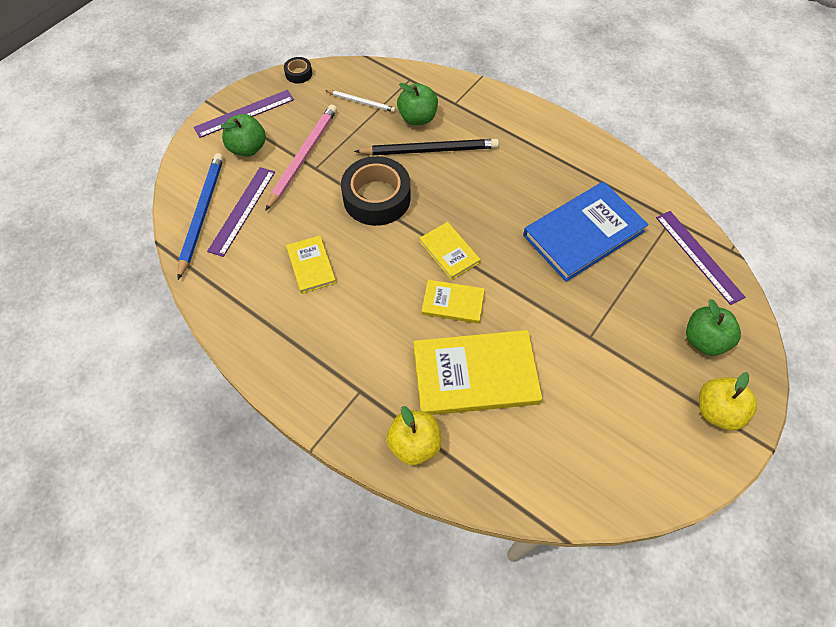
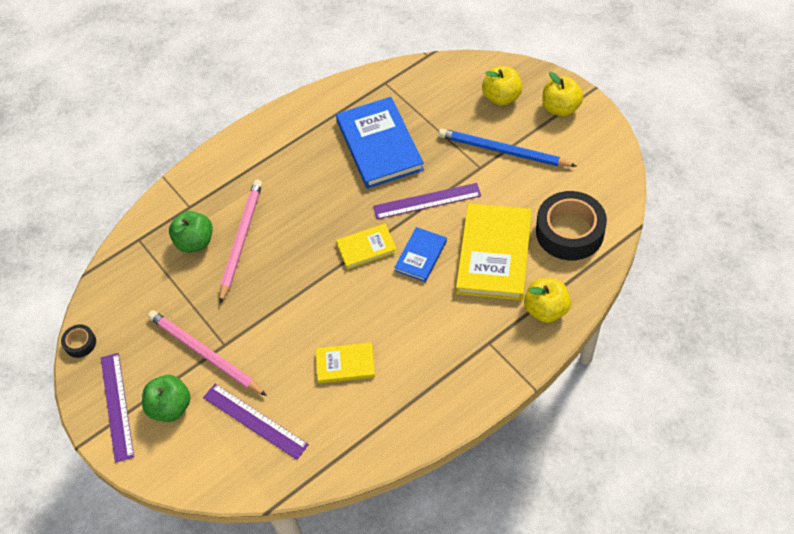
camera: 70 degrees left, 5 degrees down
(202, 214) = (246, 462): blue pencil -> blue pencil (503, 151)
(361, 102) = (151, 289): white pencil -> none
(377, 198) = (283, 295): black tape -> black tape (569, 232)
(429, 150) = (241, 240): black pencil -> pink pencil
(453, 303) = (421, 256): yellow book -> blue book
(698, 256) = (426, 77): purple ruler -> purple ruler (427, 201)
(703, 340) = (501, 97): green apple -> yellow apple

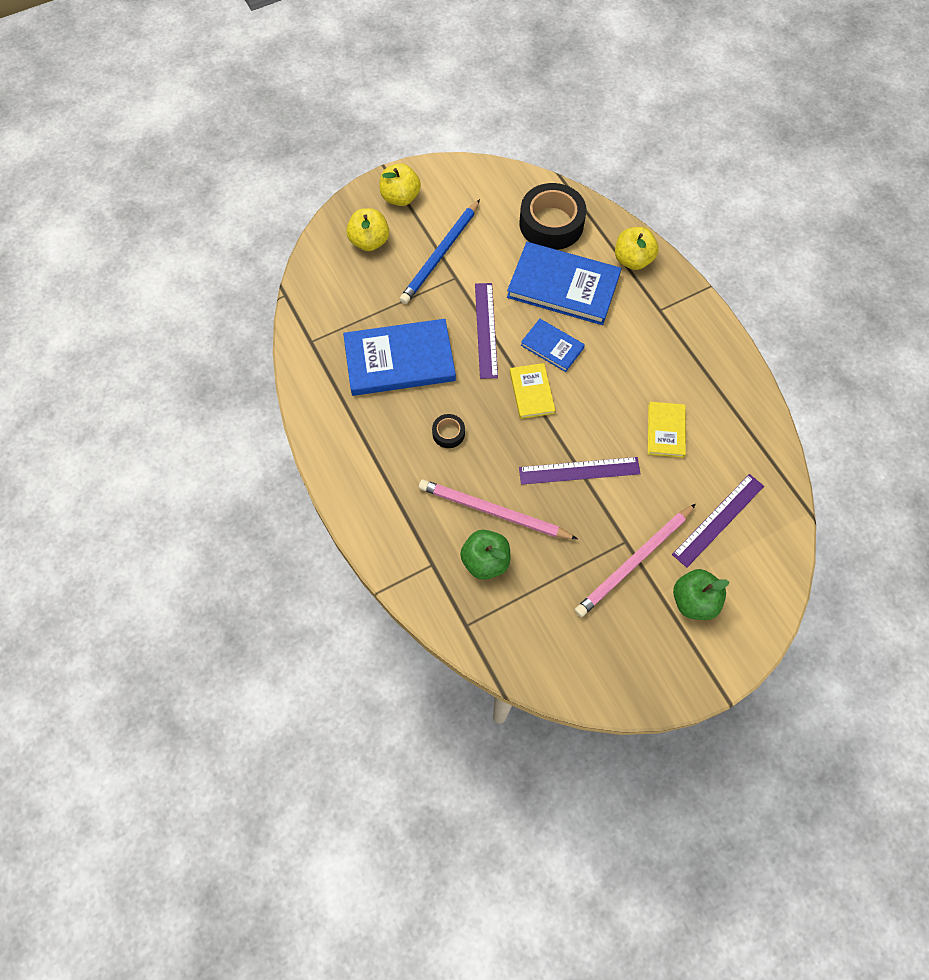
camera: 85 degrees left, 10 degrees up
(80, 343) = (599, 698): black tape -> black tape (448, 433)
(117, 406) = (685, 658): purple ruler -> purple ruler (579, 470)
(494, 254) = (563, 286): yellow book -> blue book

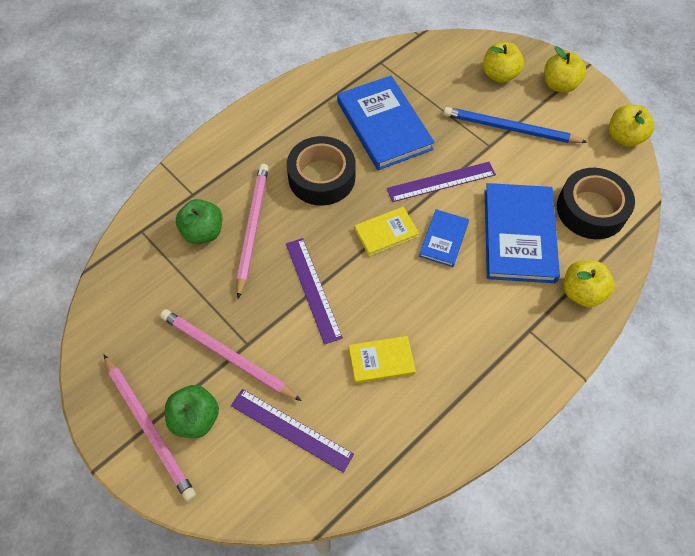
camera: 75 degrees right, 5 degrees down
(448, 433) = (321, 177): black tape -> black tape, size x2.21
(480, 171) = (624, 137): none -> yellow apple
(695, 645) = (149, 427): none -> pink pencil

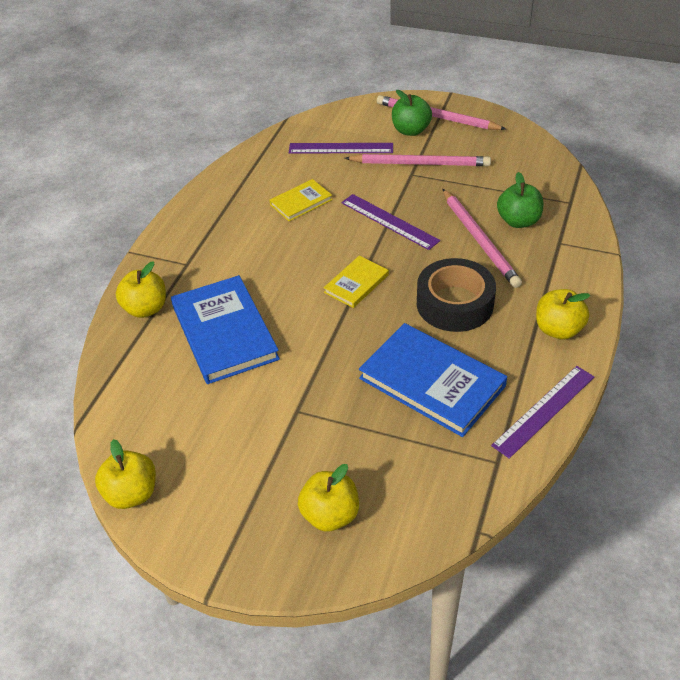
camera: 155 degrees right, 15 degrees down
(441, 182) = (330, 349): purple ruler -> purple ruler (544, 410)
(443, 239) = (298, 300): blue book -> none
(510, 129) = (281, 442): blue pencil -> none
(559, 85) = (240, 537): yellow apple -> yellow apple (558, 329)
(591, 209) = (154, 387): black tape -> none

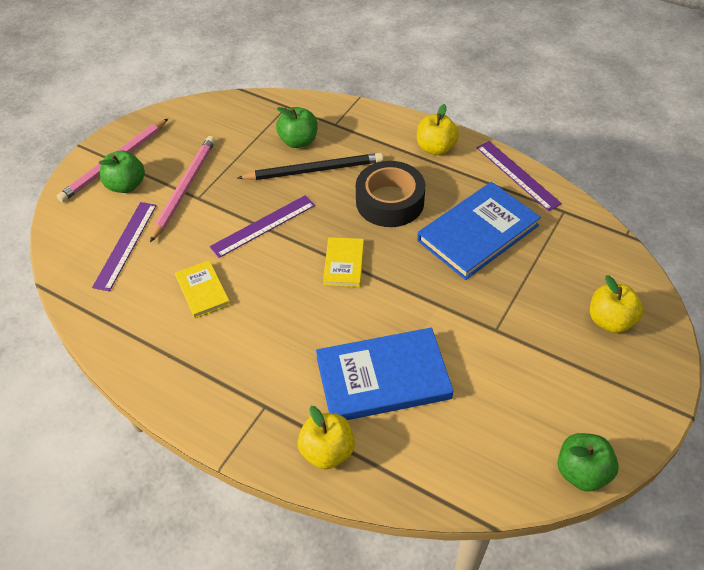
camera: 80 degrees left, 5 degrees up
(132, 493) = (582, 472): yellow apple -> green apple
(356, 284) = (344, 264): yellow book -> yellow book turned 45 degrees clockwise
(479, 240) = (313, 170): pink pencil -> black pencil

